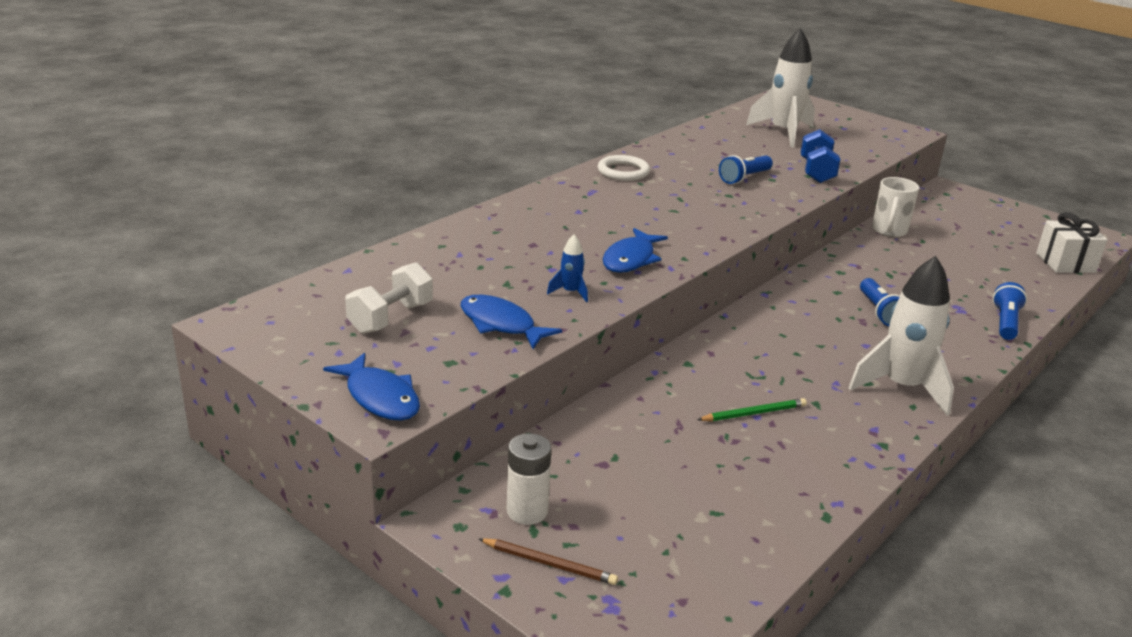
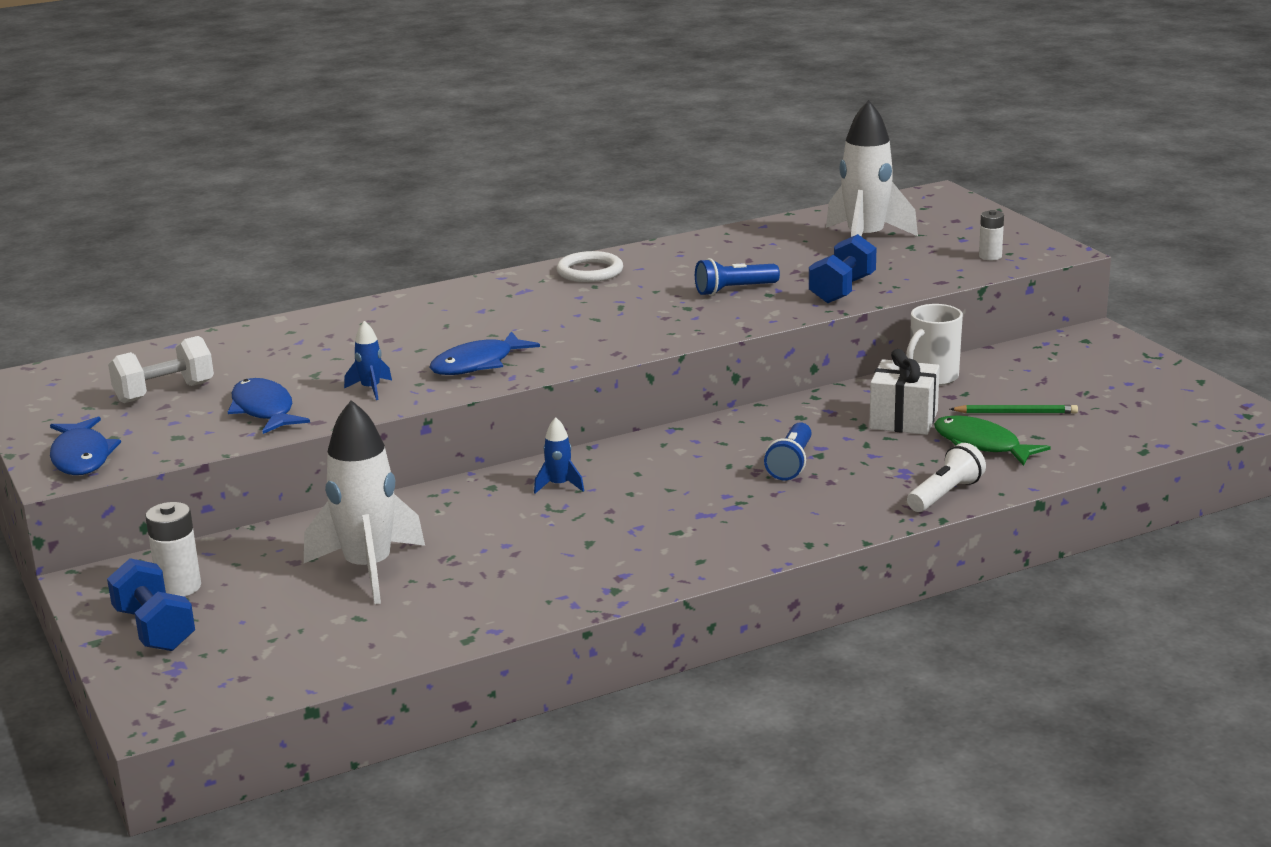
camera: 25 degrees right, 5 degrees down
(549, 564) = (154, 629): brown pencil -> blue dumbbell
(738, 354) = (559, 485): none -> blue rocket
(753, 413) = (505, 541): green pencil -> green pencil (1016, 413)
(877, 139) = (990, 256): none -> white battery
(902, 387) = (711, 541): white rocket -> white rocket (368, 569)
(980, 279) = (981, 445): none -> green fish
(1005, 322) = (945, 494): blue flashlight -> white flashlight
(1065, 263) = (1138, 439): white gift -> white gift (903, 420)

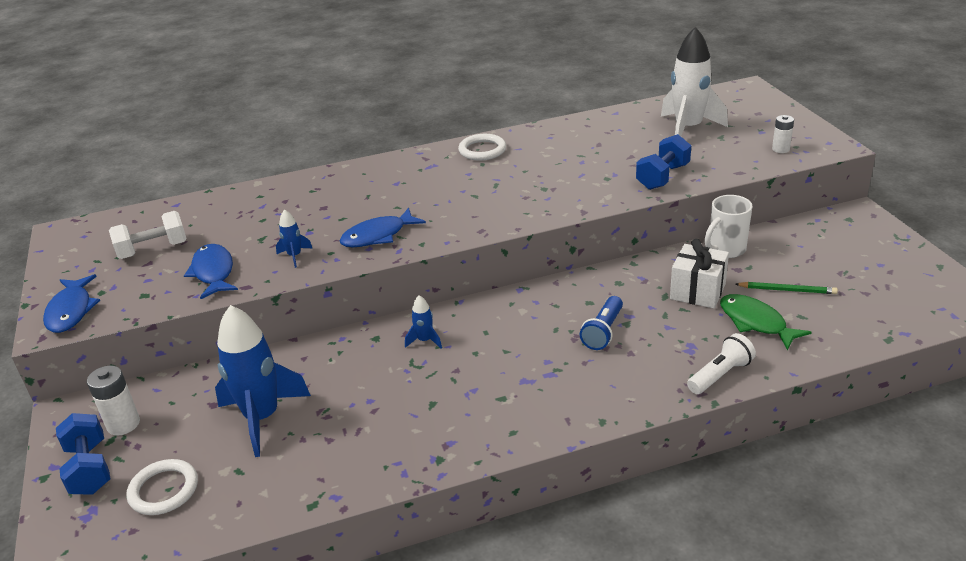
camera: 10 degrees right, 10 degrees up
(266, 641) = (164, 490): none -> white ring
(368, 569) = (262, 418): white rocket -> blue rocket
(734, 290) = (582, 173): blue flashlight -> none

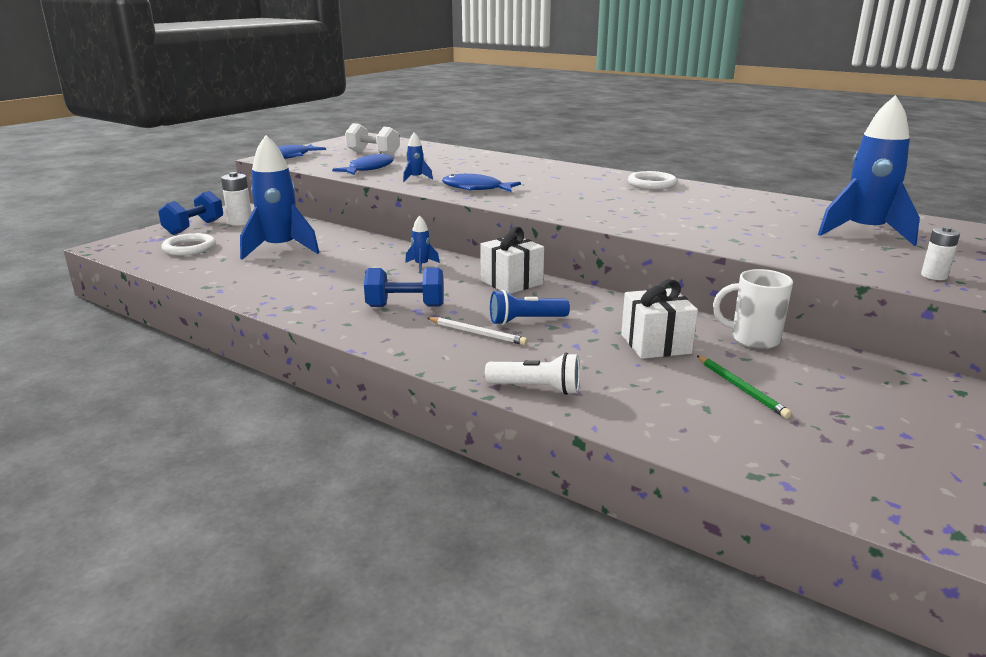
camera: 50 degrees right, 10 degrees down
(520, 307) = (511, 282): none -> white gift
(603, 365) = (477, 333): none -> white pencil
(662, 177) = (751, 243): blue dumbbell -> blue dumbbell (405, 306)
(688, 129) = (864, 232): white rocket -> blue rocket
(756, 322) = (652, 385): green fish -> none

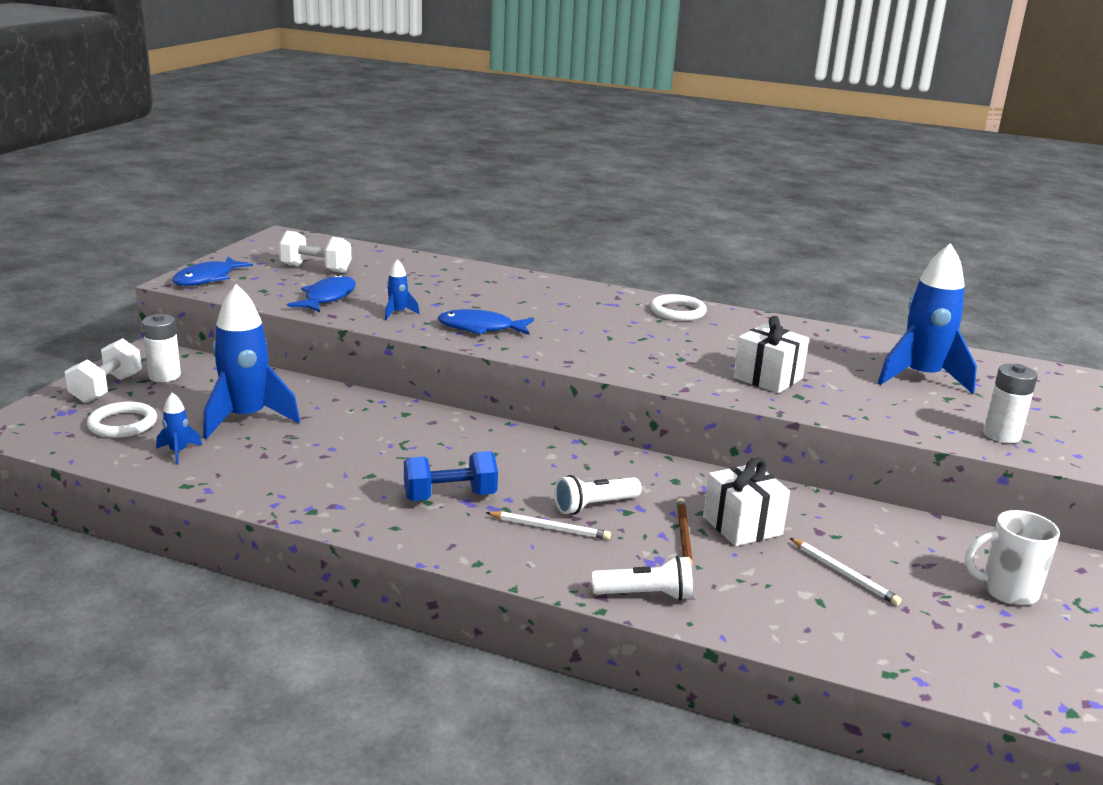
camera: 15 degrees left, 0 degrees up
(194, 227) = (107, 389): blue dumbbell -> white dumbbell
(421, 266) = (438, 434): blue rocket -> blue rocket (178, 452)
(511, 282) = (554, 452): white gift -> white gift (768, 378)
(525, 321) = (594, 506): blue flashlight -> white flashlight
(595, 347) = (683, 536): none -> brown pencil
(741, 388) = (844, 574): green pencil -> white pencil
(752, 339) = (835, 511): white mug -> white mug (1006, 591)
(934, 276) = (1001, 435): white battery -> white battery, size x1.50

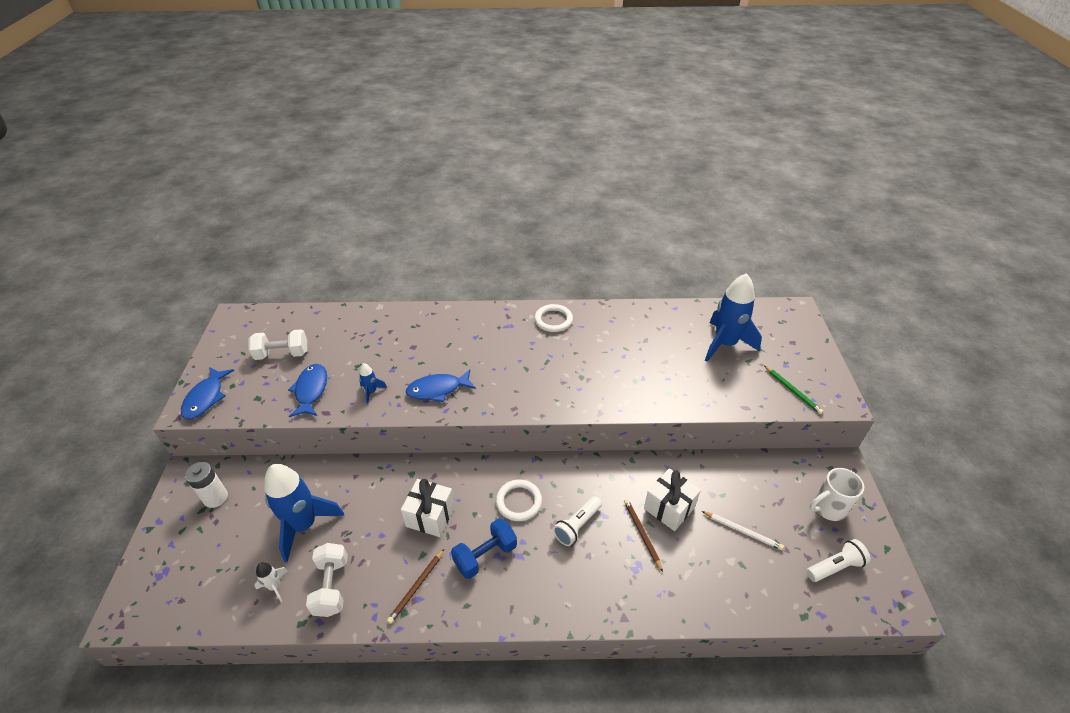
camera: 20 degrees left, 20 degrees up
(107, 389) = (179, 532): white dumbbell -> white dumbbell (331, 586)
(123, 424) = (215, 570): white ring -> white ring (519, 502)
(178, 452) = (275, 586): blue rocket -> white rocket
(343, 497) = (416, 587): none -> brown pencil
(550, 528) = (562, 561): white pencil -> none
(646, 595) = (647, 605): white flashlight -> white flashlight (835, 567)
(768, 378) = (642, 380): white gift -> white gift (430, 516)
(1001, 435) = (792, 391): white battery -> green pencil

